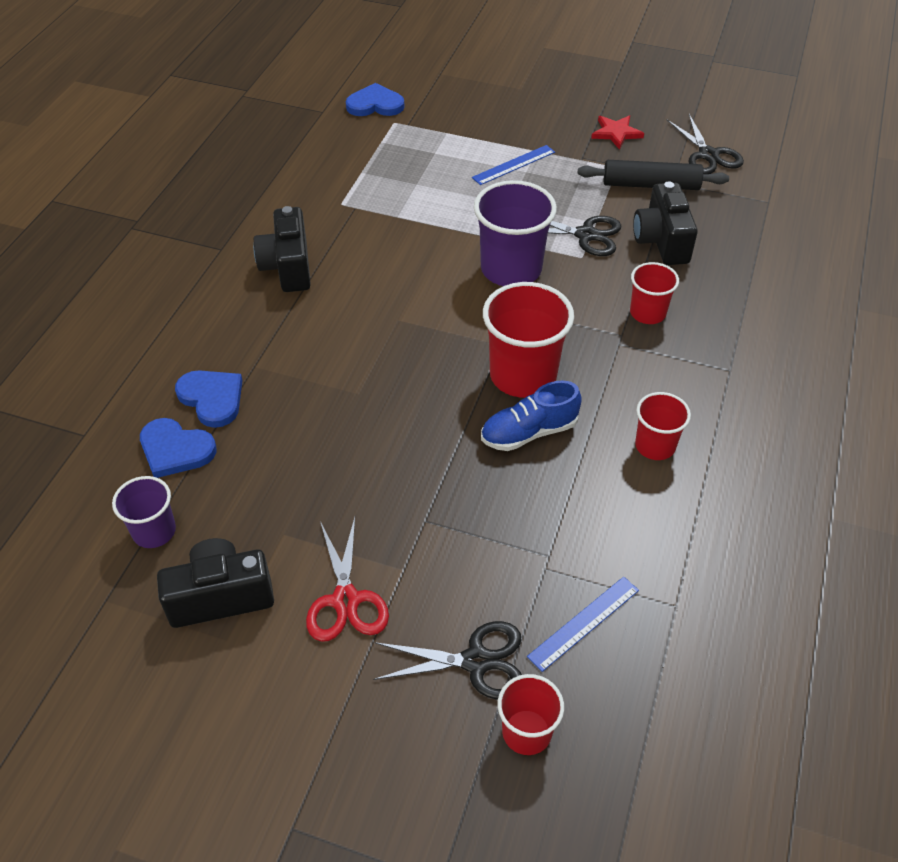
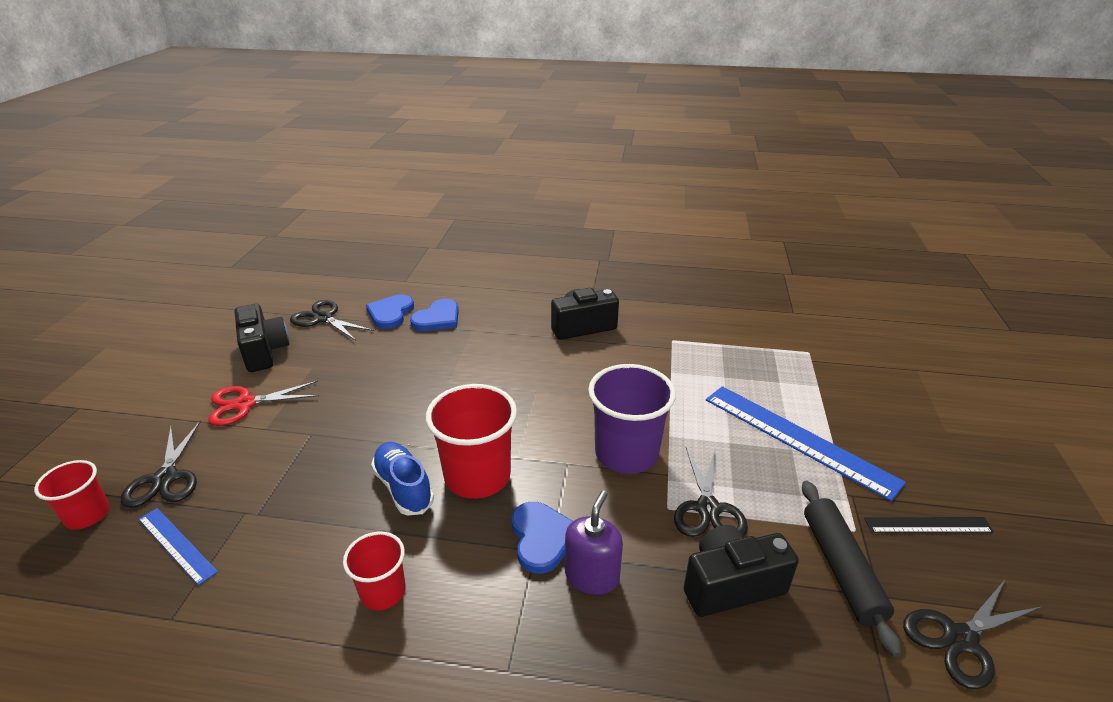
camera: 80 degrees right, 15 degrees down
(154, 531) = (323, 318): purple cup -> black scissors
(375, 104) = (827, 337): blue heart -> blue heart (542, 538)
(514, 165) = (798, 439): blue ruler -> blue ruler, size x1.91
(616, 133) = (928, 525): red star -> black ruler
(647, 313) = (592, 576): red cup -> purple soap dispenser

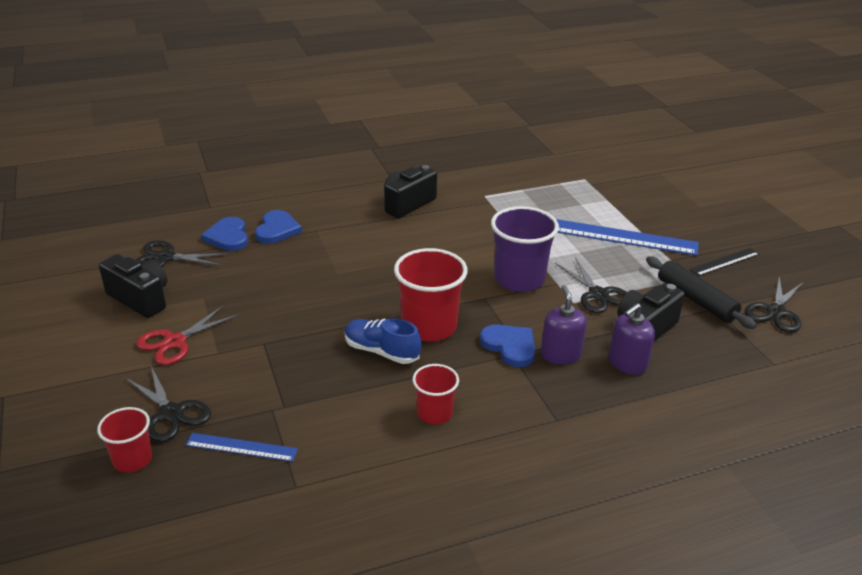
camera: 30 degrees left, 0 degrees up
(668, 627) = (627, 363): none -> purple soap dispenser

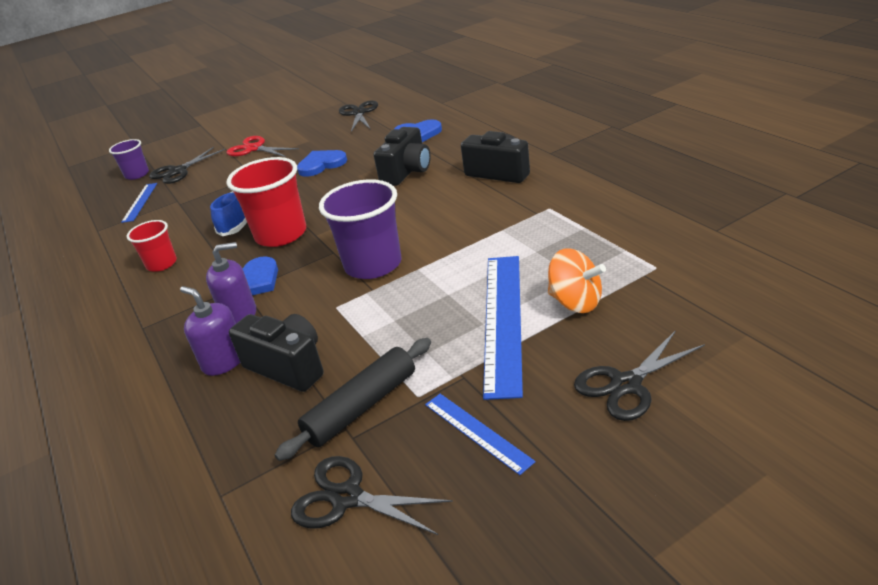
camera: 85 degrees right, 0 degrees up
(132, 459) = (137, 174): red cup -> purple cup
(140, 299) = (303, 123): black camera -> black camera (407, 172)
(228, 236) = (397, 122): blue heart -> blue heart (321, 165)
(598, 294) = (356, 322): black scissors -> black scissors (626, 384)
(610, 210) = (575, 302): none -> orange spinning top
(724, 262) = (477, 432): black ruler -> blue ruler

